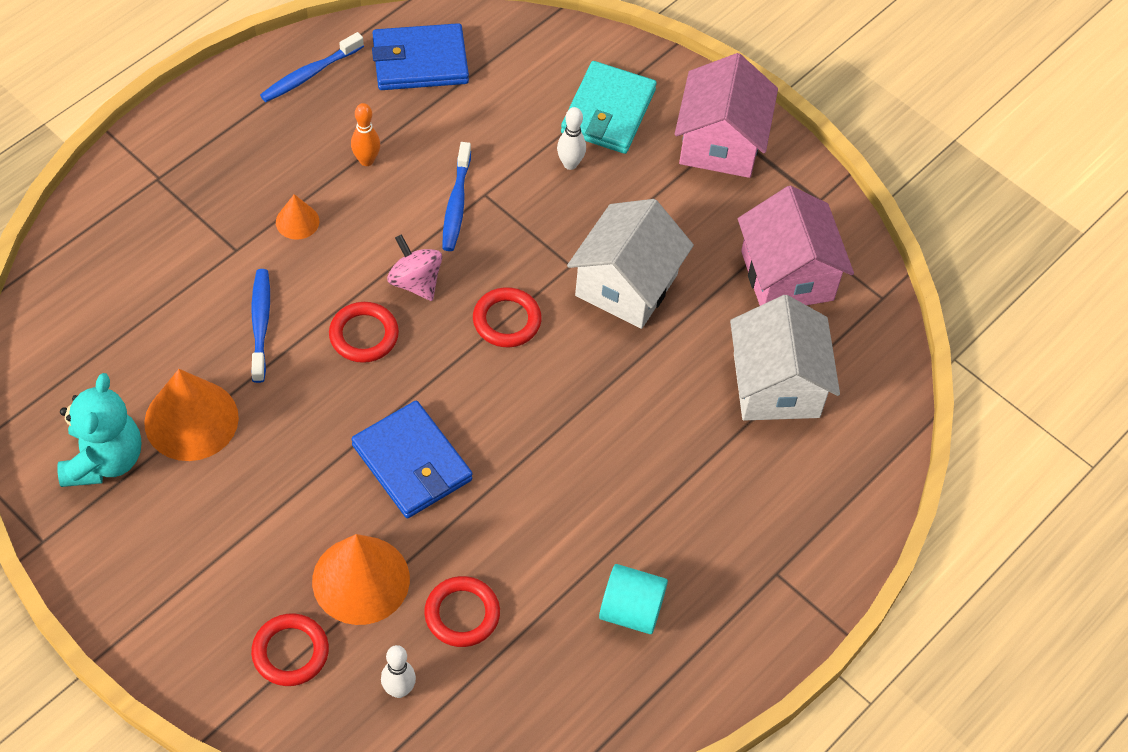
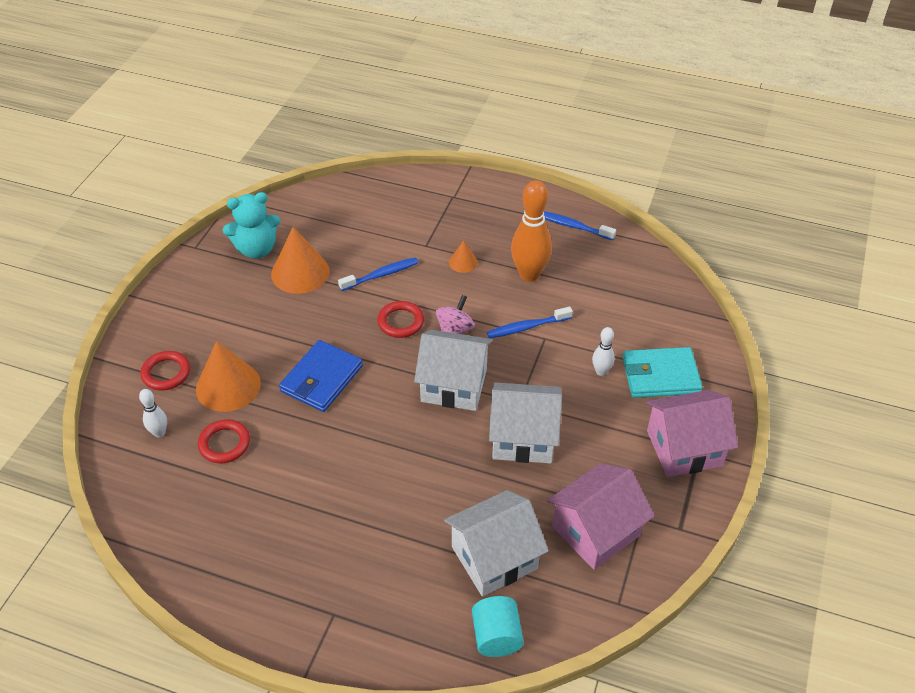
camera: 70 degrees right, 10 degrees down
(366, 160) = (529, 274): orange bowling pin -> orange bowling pin, size x2.01
(420, 61) = (623, 269): blue wallet -> none
(507, 320) = (454, 385): red ring -> white house
(631, 610) = (265, 534): turquoise cylinder -> turquoise cylinder (496, 636)

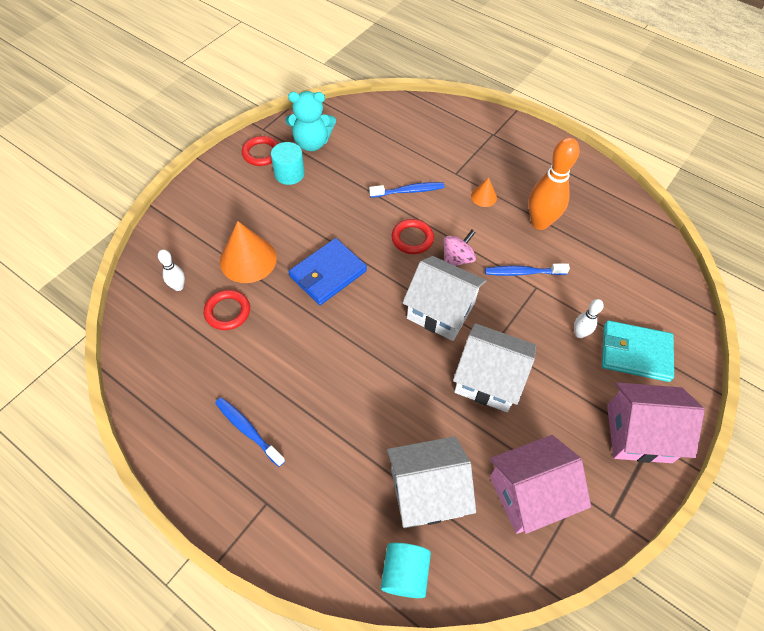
camera: 15 degrees right, 10 degrees up
(166, 373) = (202, 234): red ring -> red ring (261, 153)
(242, 287) = (289, 174): none -> turquoise cylinder
(300, 272) = (341, 172): orange cone -> none
(573, 226) = (593, 187): blue toothbrush -> blue toothbrush (248, 430)

